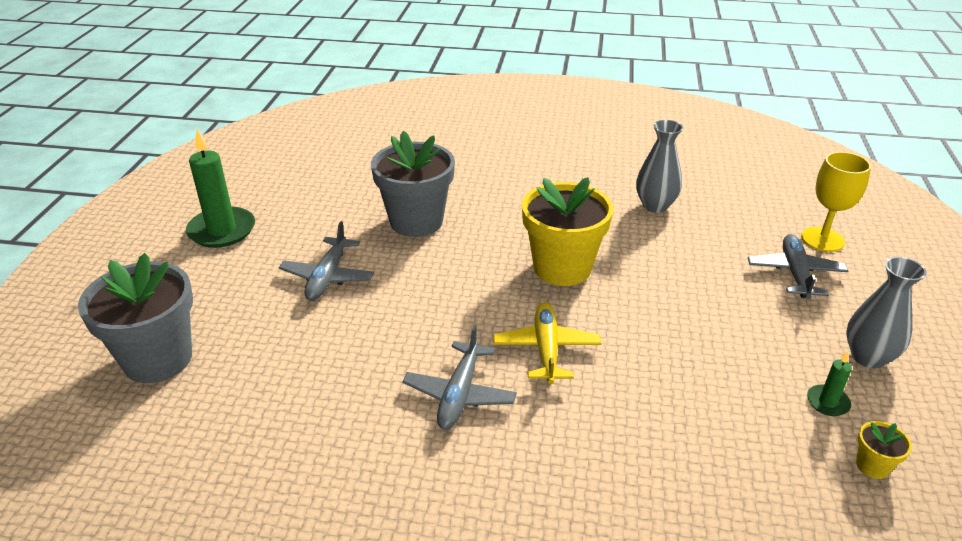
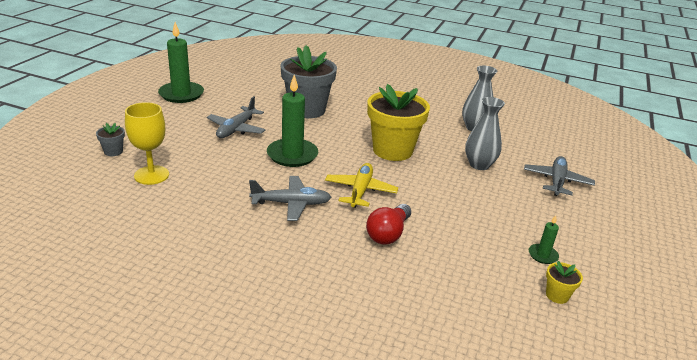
camera: 10 degrees right, 5 degrees down
(158, 359) = (113, 151): grey flower pot -> grey flower pot, size x0.41
(426, 306) = (292, 155): none -> green candle
(459, 394) = (291, 204): grey plane -> grey plane turned 120 degrees counterclockwise
(613, 416) = (388, 234): none -> red light bulb
(822, 239) = (587, 166): yellow goblet -> yellow goblet (151, 175)
(868, 357) = (586, 236): grey vase -> grey vase (479, 165)

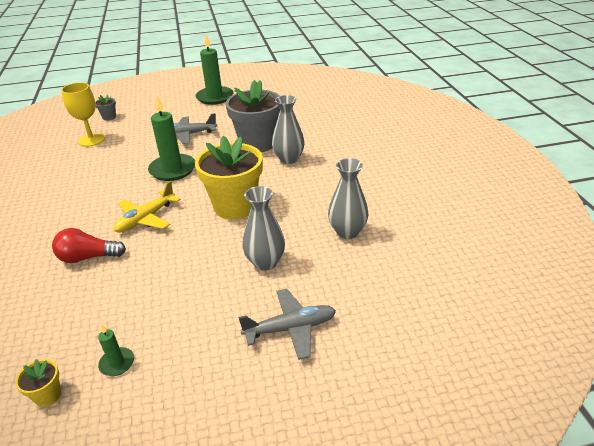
camera: 60 degrees right, 5 degrees up
(291, 204) = (98, 199): grey plane -> none
(352, 109) = (289, 159): none -> grey vase
(360, 191) = (146, 219): yellow plane -> yellow plane turned 150 degrees clockwise

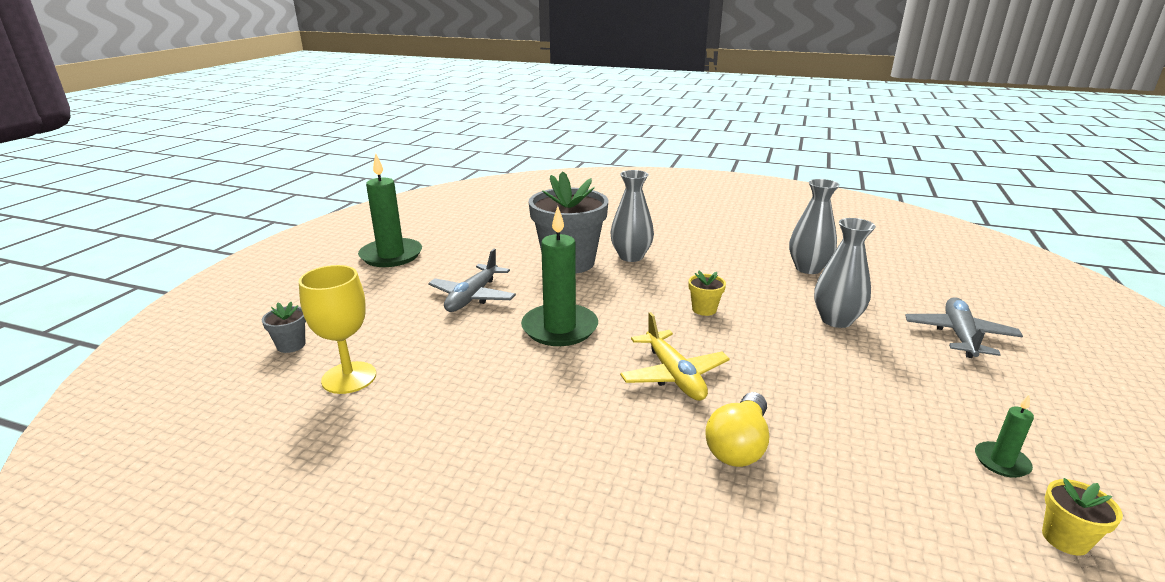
camera: 60 degrees left, 10 degrees down
(88, 257) = (738, 445): red light bulb -> yellow light bulb
(235, 206) = (704, 309): yellow flower pot -> yellow flower pot, size x0.41

